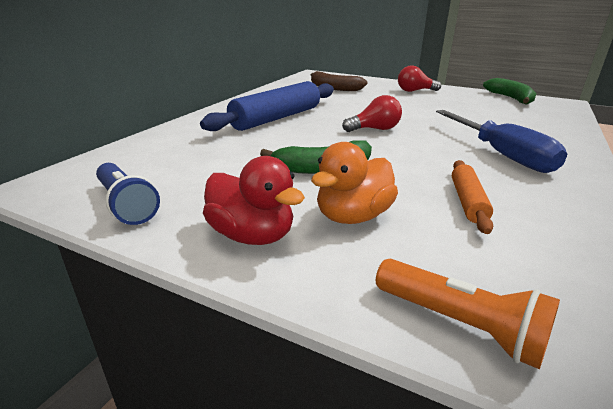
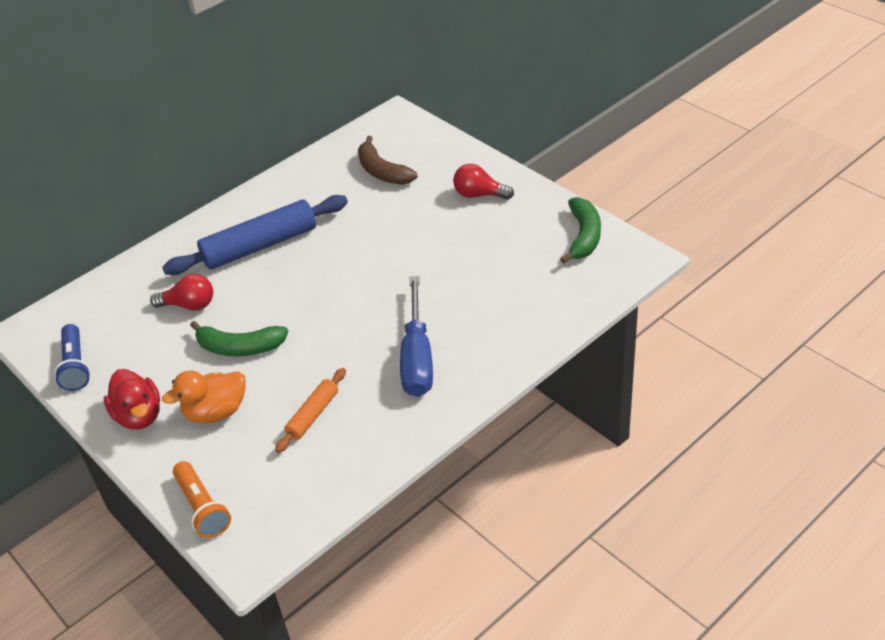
camera: 25 degrees right, 15 degrees up
(375, 129) = (341, 287): red light bulb -> red light bulb (189, 305)

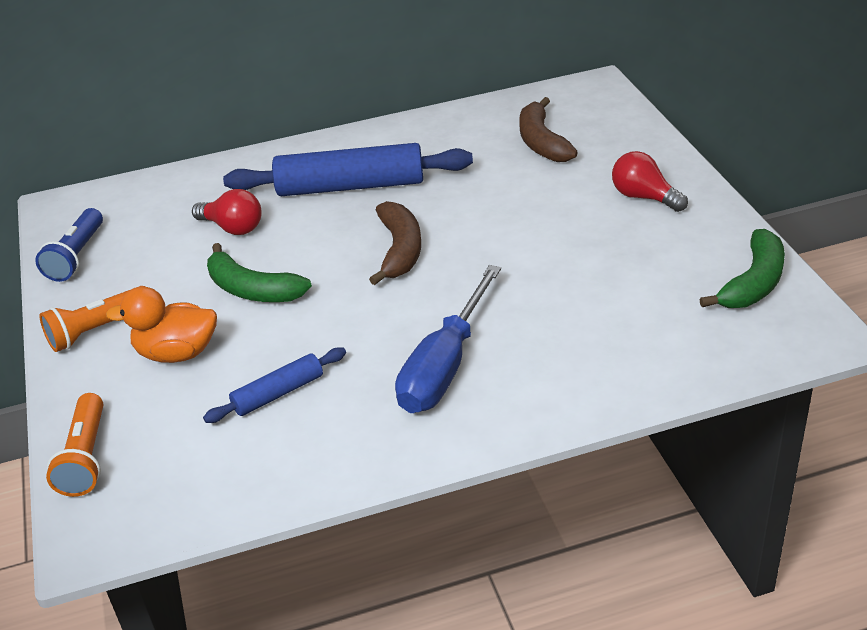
camera: 25 degrees right, 5 degrees down
(139, 416) = (98, 330): red duck -> orange flashlight
(313, 415) = (278, 393): orange rolling pin -> blue rolling pin
(331, 284) = (399, 250): none -> brown banana

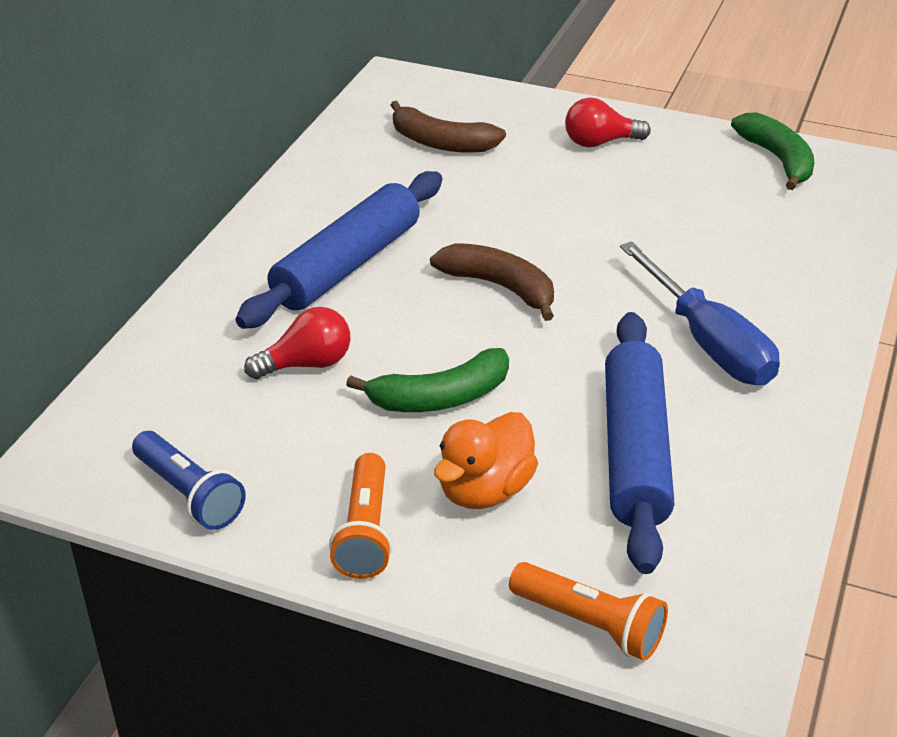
camera: 55 degrees left, 0 degrees up
(278, 393) = (634, 452): blue rolling pin -> blue rolling pin, size x1.94

